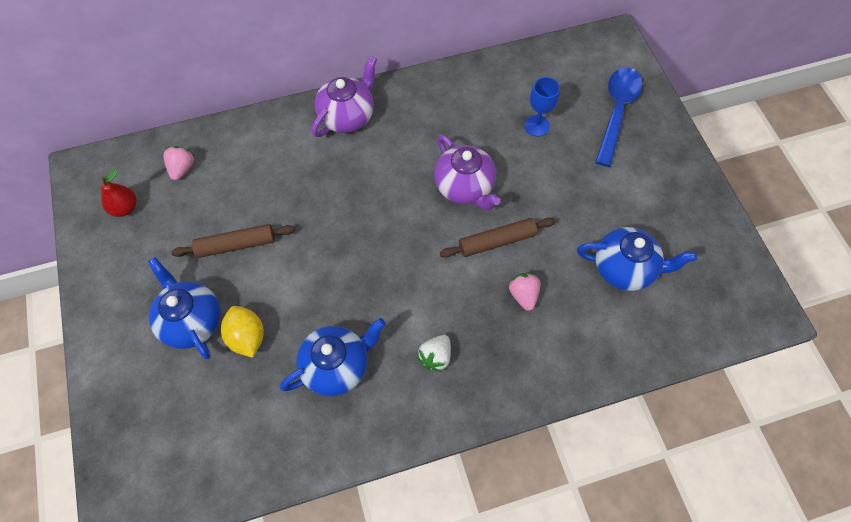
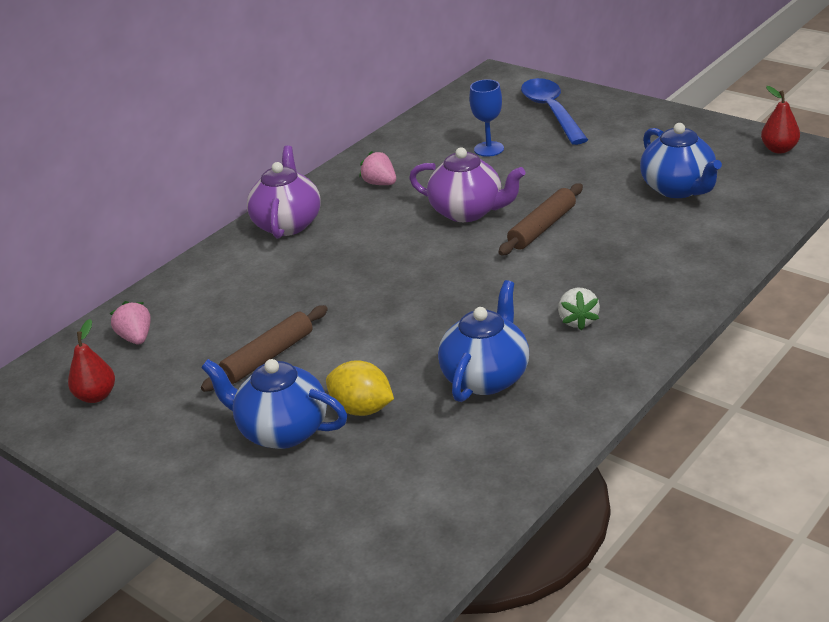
camera: 30 degrees left, 30 degrees down
(523, 295) = (610, 245): pink strawberry -> pink strawberry (380, 183)
(625, 268) = (678, 189): blue teapot -> blue teapot turned 90 degrees clockwise
(739, 277) = (779, 149): none -> red pear

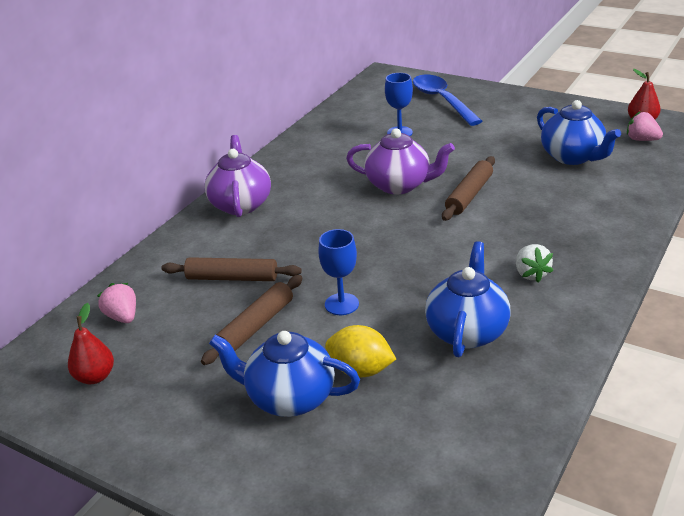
camera: 10 degrees left, 0 degrees up
(257, 304) = (232, 278): none -> brown rolling pin
(363, 340) = (341, 304): none -> blue goblet
(380, 183) = (314, 165): pink strawberry -> pink strawberry (642, 140)

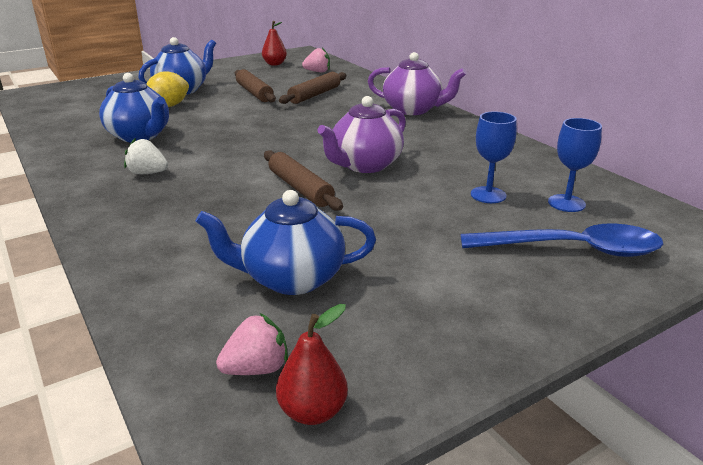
camera: 115 degrees right, 5 degrees down
(341, 304) = (234, 113): blue goblet -> blue goblet (566, 203)

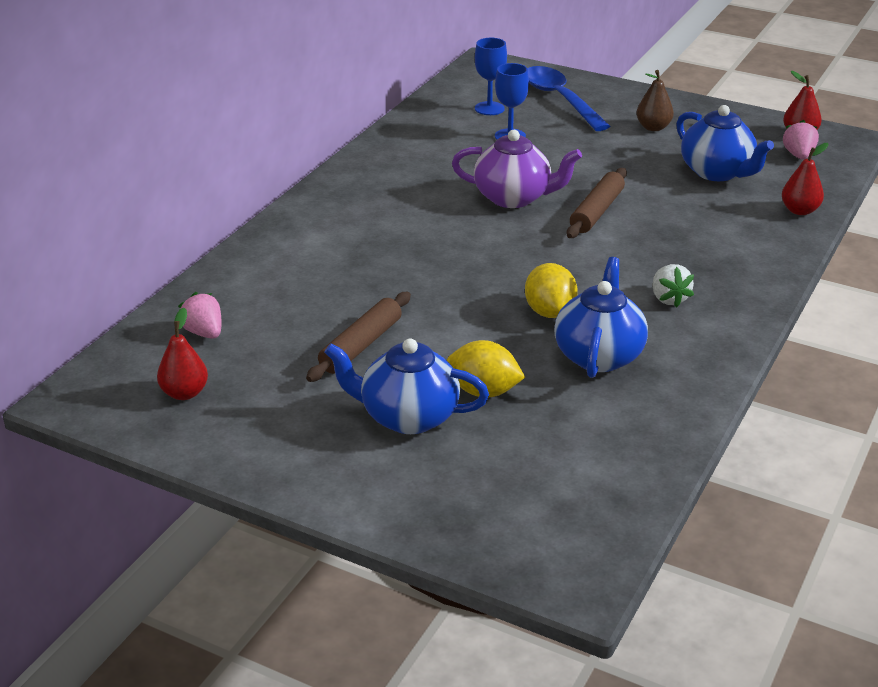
camera: 120 degrees left, 5 degrees up
(149, 293) = (800, 210): none -> red pear
(203, 136) = (549, 312): none -> yellow lemon
(256, 369) = (798, 155): pink strawberry -> pink strawberry turned 60 degrees clockwise
(314, 95) = (326, 294): brown rolling pin -> none
(413, 110) = (324, 213): purple teapot -> none
(445, 283) = (653, 127): none -> brown pear

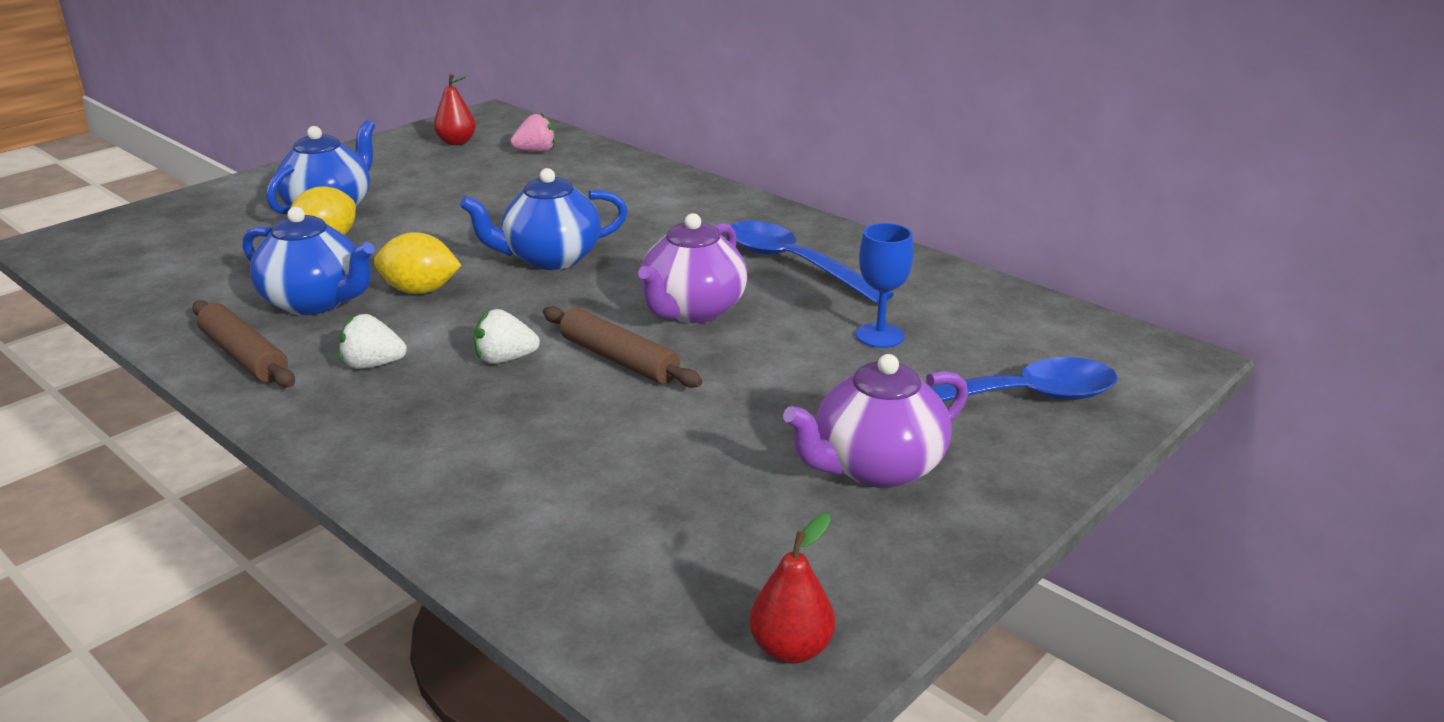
camera: 105 degrees right, 5 degrees down
(361, 345) = (455, 202): brown rolling pin -> brown rolling pin (244, 356)
(420, 171) = (795, 264): none -> blue spoon
(489, 108) = (983, 334): blue goblet -> none
(625, 251) = (505, 359): none -> white strawberry
(653, 127) = (876, 468): brown pear -> purple teapot
(717, 172) = (678, 493): blue teapot -> blue teapot (550, 258)
(798, 155) = (697, 613): pink strawberry -> none
(800, 210) = (497, 543): red pear -> none

